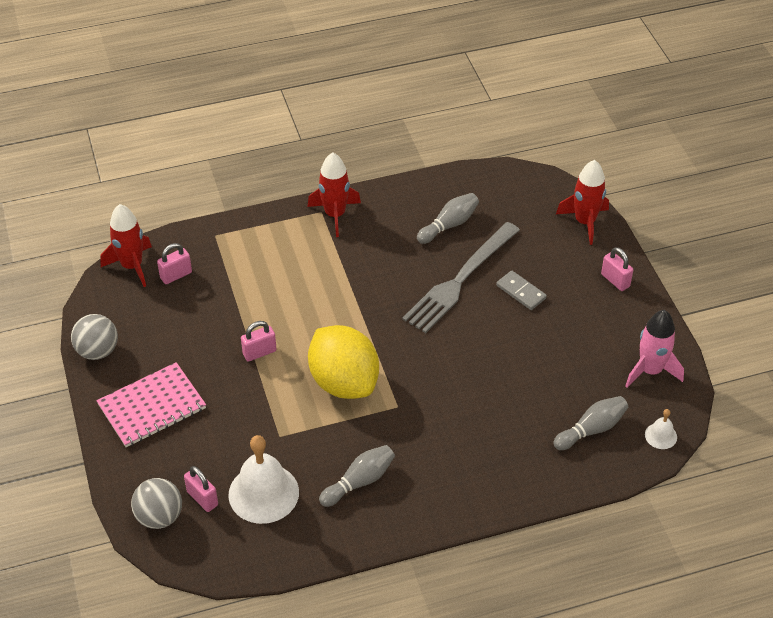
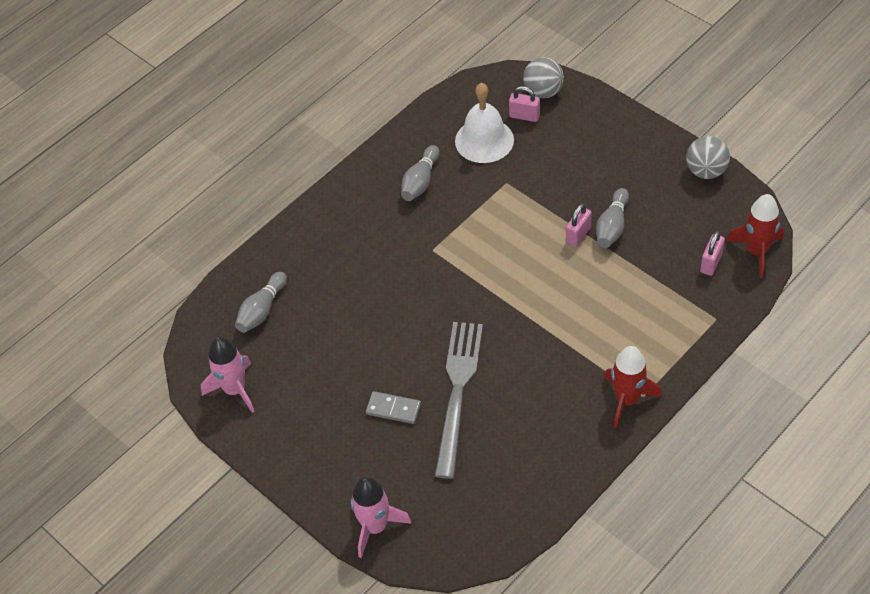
camera: 155 degrees right, 5 degrees up
(152, 406) = (621, 154): pink notebook -> none
(344, 382) = (490, 247): yellow lemon -> none
(449, 225) = (509, 448): grey bowling pin -> grey bowling pin (612, 226)
(585, 222) = (375, 526): red rocket -> pink rocket
(615, 280) = (310, 470): pink padlock -> none
(661, 436) = (201, 334): white bell -> none

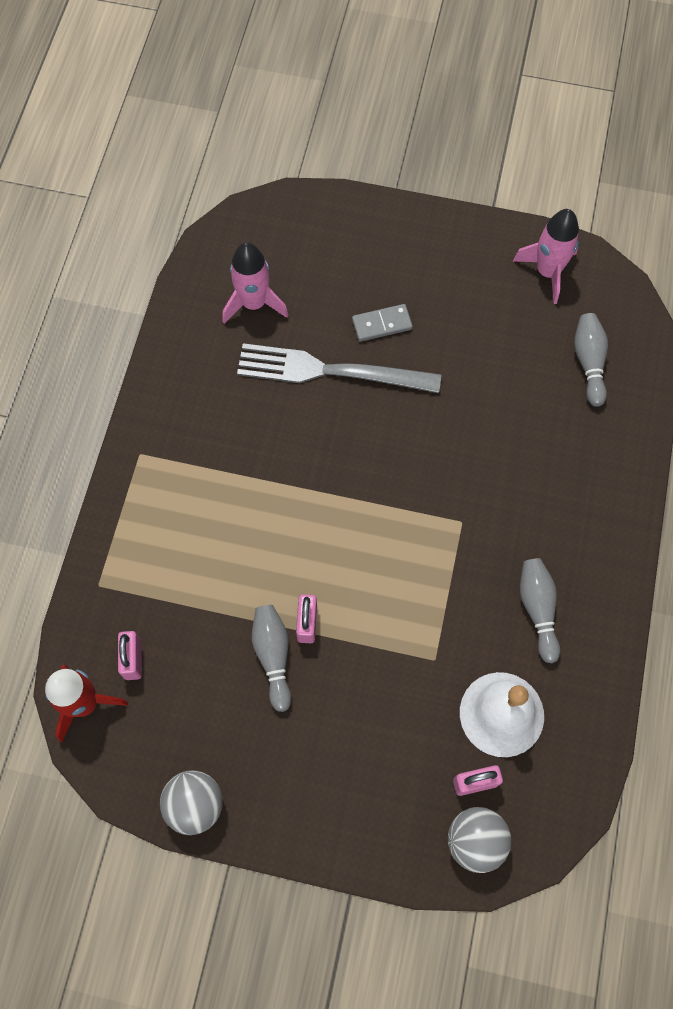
camera: 145 degrees right, 15 degrees up
(375, 526) = (326, 214): pink rocket -> pink rocket (254, 303)
(458, 391) = (330, 371): grey fork -> grey fork turned 120 degrees clockwise
(627, 400) = (154, 442): red rocket -> none

